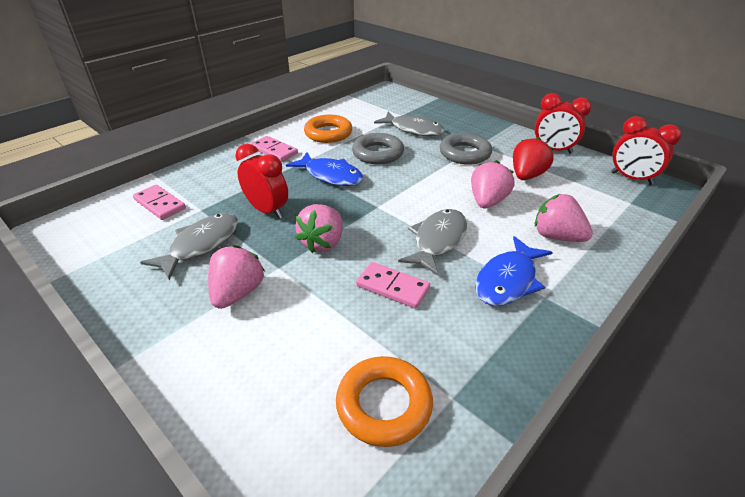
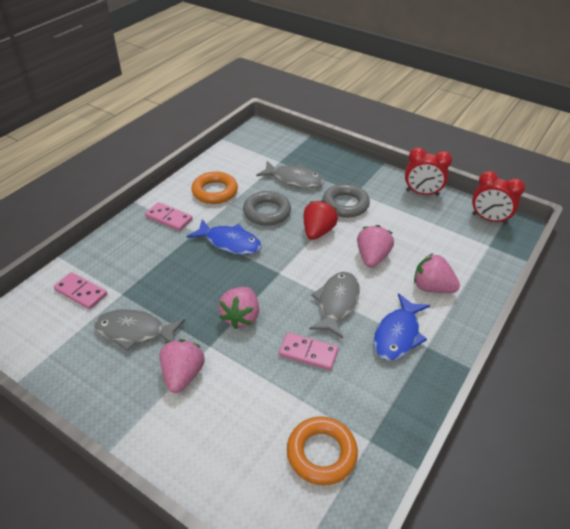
camera: 10 degrees left, 5 degrees up
(201, 245) = (135, 331): grey fish -> grey fish turned 105 degrees counterclockwise
(267, 210) = (183, 288): red clock -> none
(527, 176) = (402, 225): red strawberry -> red strawberry (318, 231)

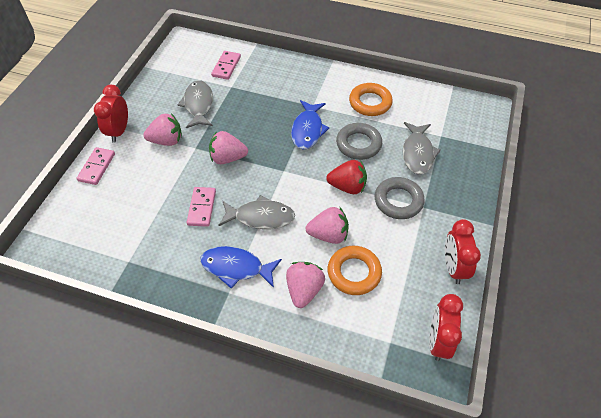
camera: 75 degrees right, 10 degrees up
(135, 432) = (119, 131): none -> red clock
(169, 218) = (322, 85): pink domino -> pink domino (97, 167)
(321, 453) = (114, 233): orange ring -> orange ring (354, 273)

